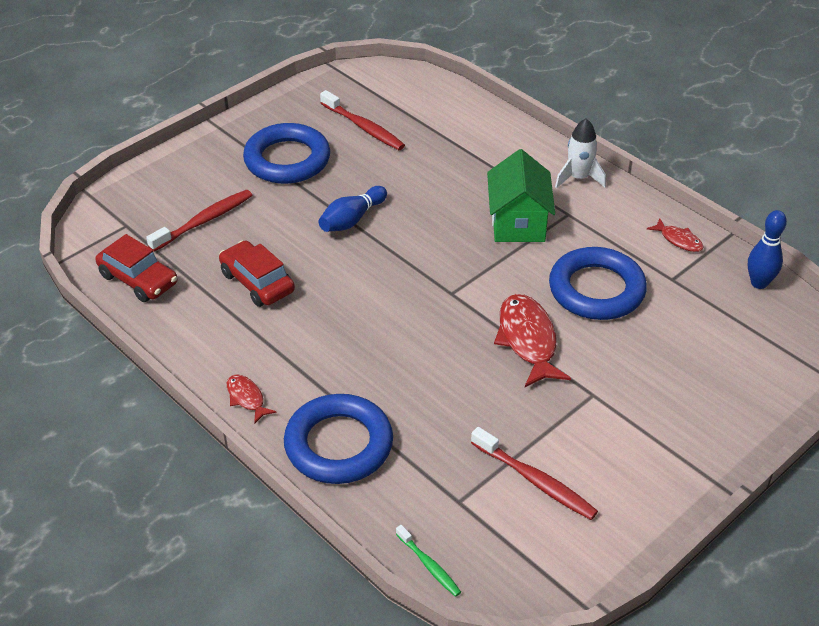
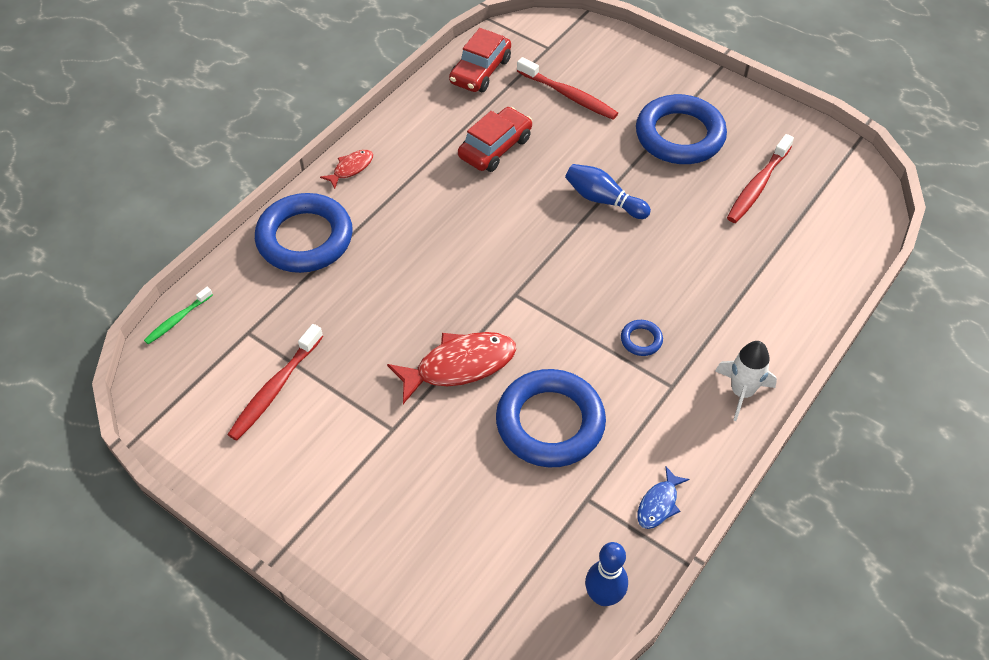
camera: 80 degrees right, 10 degrees up
(518, 223) = (641, 340): green house -> blue ring
(678, 240) = (659, 504): red fish -> blue fish

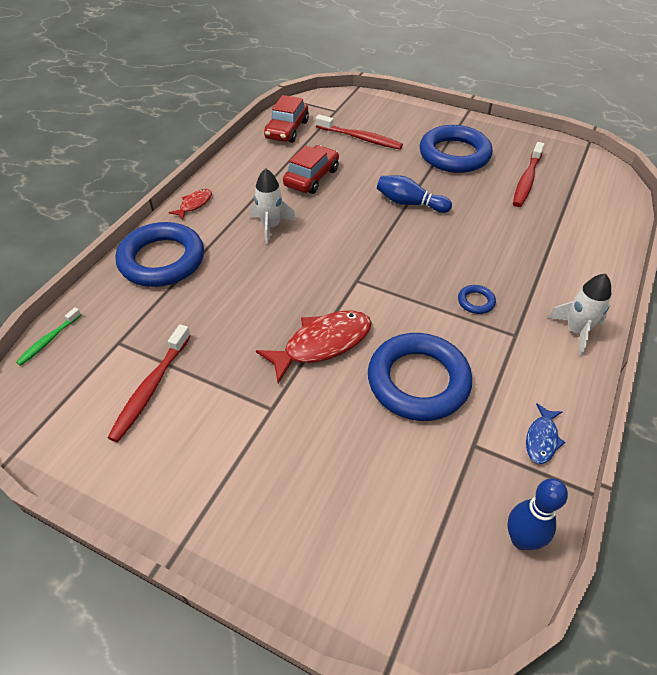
camera: 10 degrees left, 5 degrees down
(433, 211) = (271, 227): none -> white rocket

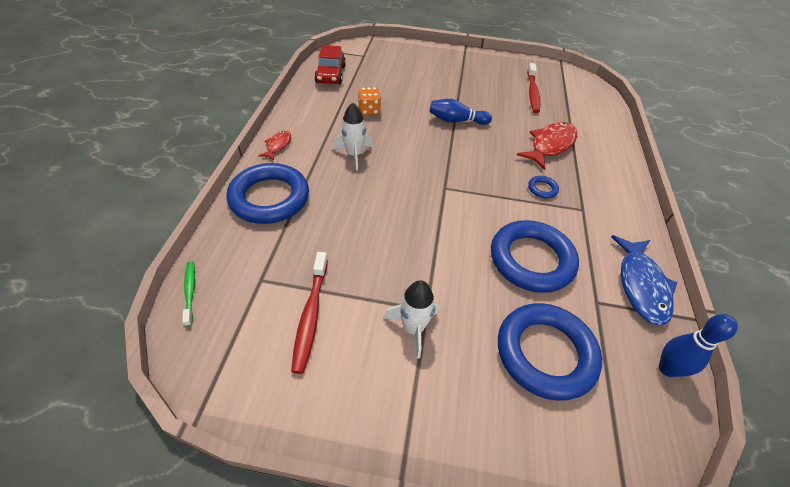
camera: 20 degrees left, 0 degrees up
(49, 340) = (190, 291): green toothbrush -> green toothbrush turned 150 degrees clockwise
(311, 177) = (369, 110): red car -> orange dice
(322, 344) = (442, 245): red fish -> red fish (550, 145)
(360, 138) = (393, 75): red toothbrush -> none
(454, 155) = (471, 80): blue ring -> blue ring (545, 353)
(541, 439) = (641, 286): blue fish -> blue fish, size x1.91
(576, 331) = (622, 199): white rocket -> white rocket (413, 328)

